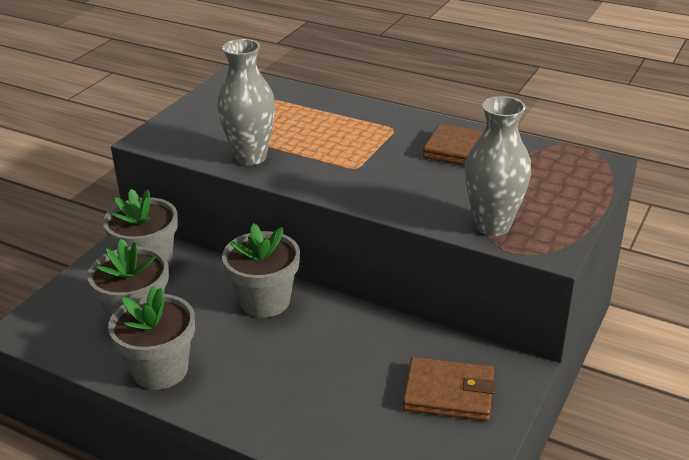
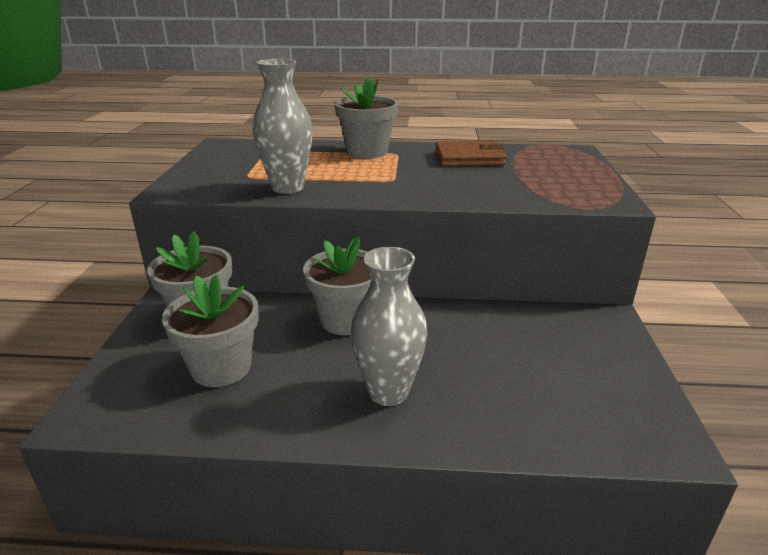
camera: 25 degrees left, 5 degrees down
(160, 370) = (284, 411): grey flower pot -> grey flower pot (367, 152)
(448, 393) = (576, 350): brown wallet -> none
(492, 225) = (550, 195): grey vase -> grey vase (388, 392)

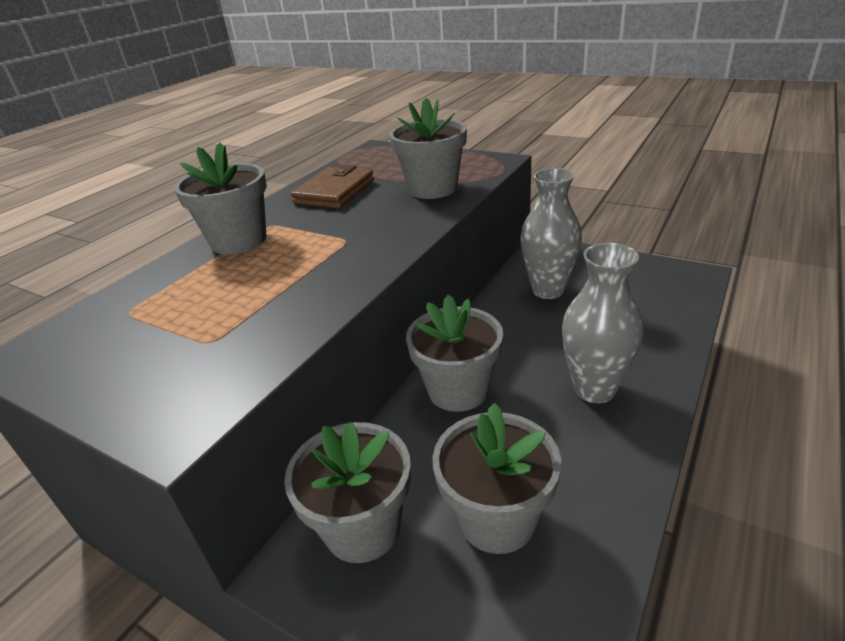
camera: 60 degrees left, 5 degrees up
(288, 187) = (291, 312): grey vase -> grey vase (548, 290)
(514, 188) = (432, 189): none -> grey flower pot

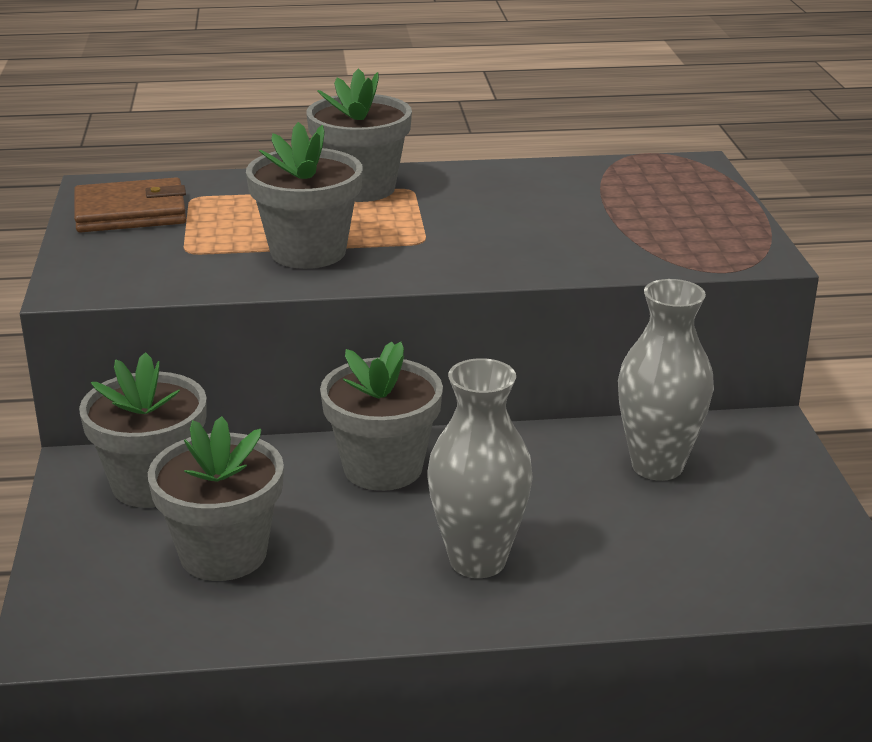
camera: 50 degrees right, 5 degrees down
(334, 192) = (530, 190): brown wallet -> brown wallet (130, 212)
(432, 189) = (612, 243): grey flower pot -> grey flower pot (308, 252)

